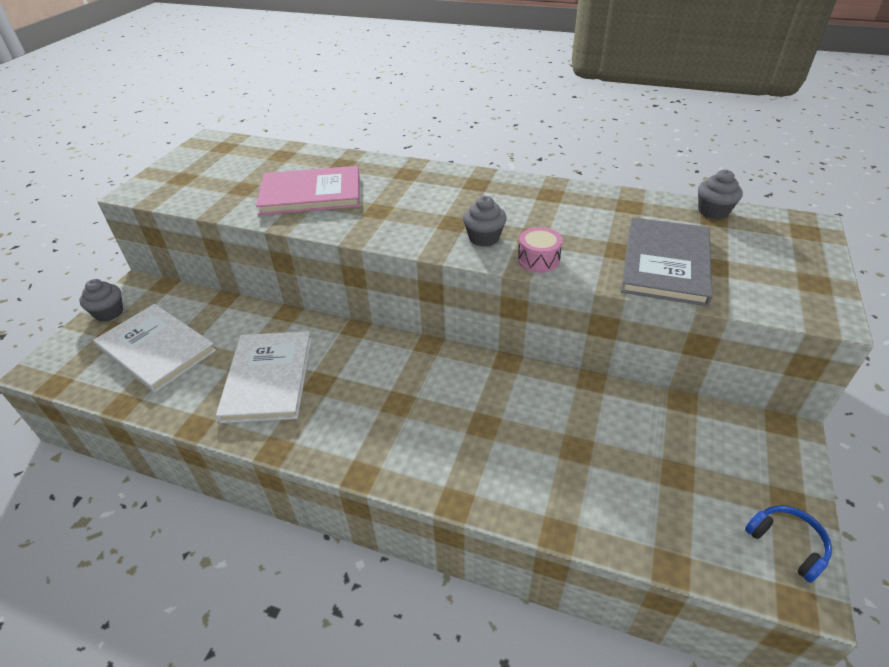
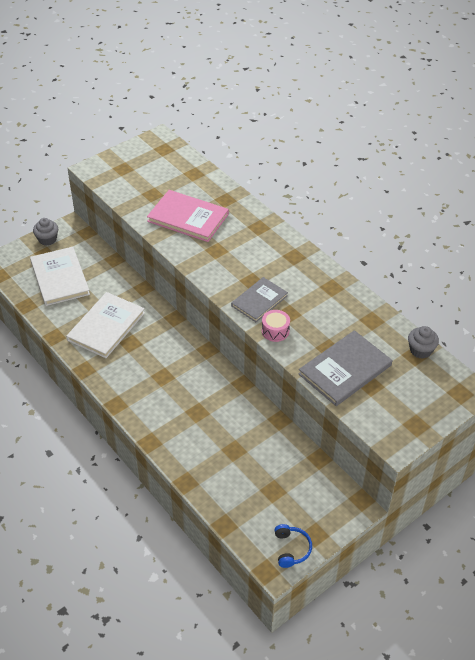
camera: 30 degrees right, 5 degrees up
(484, 238) = (259, 301): grey cupcake -> grey book

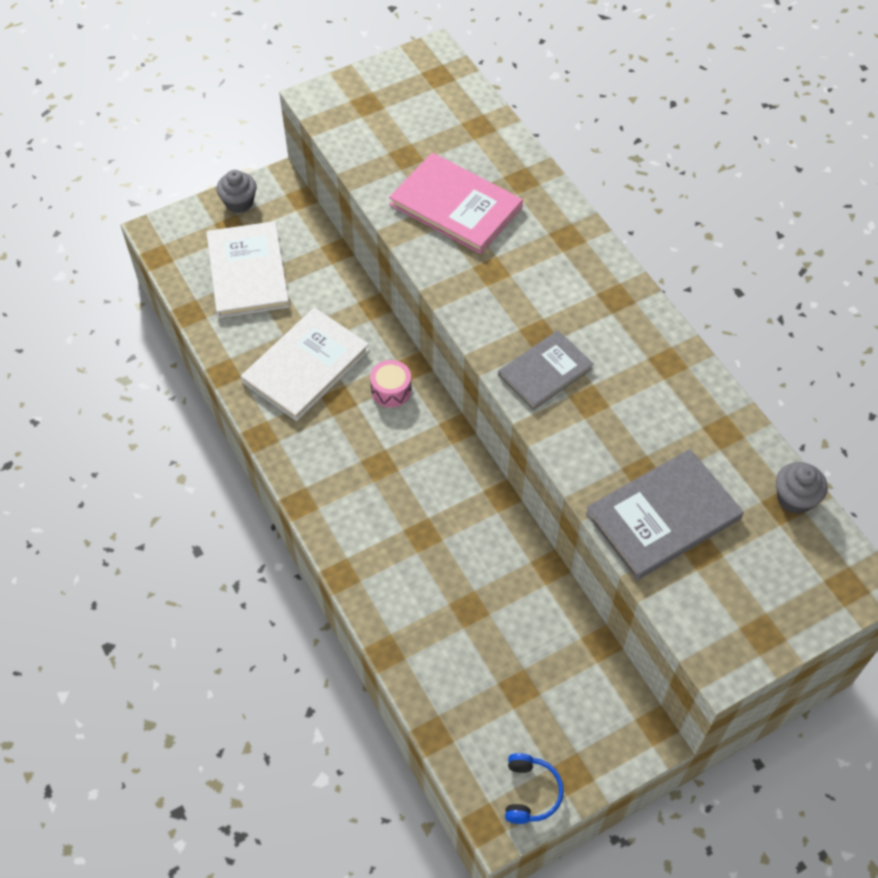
camera: 10 degrees right, 10 degrees up
(275, 331) = (561, 430): pink drum -> pink drum (391, 390)

